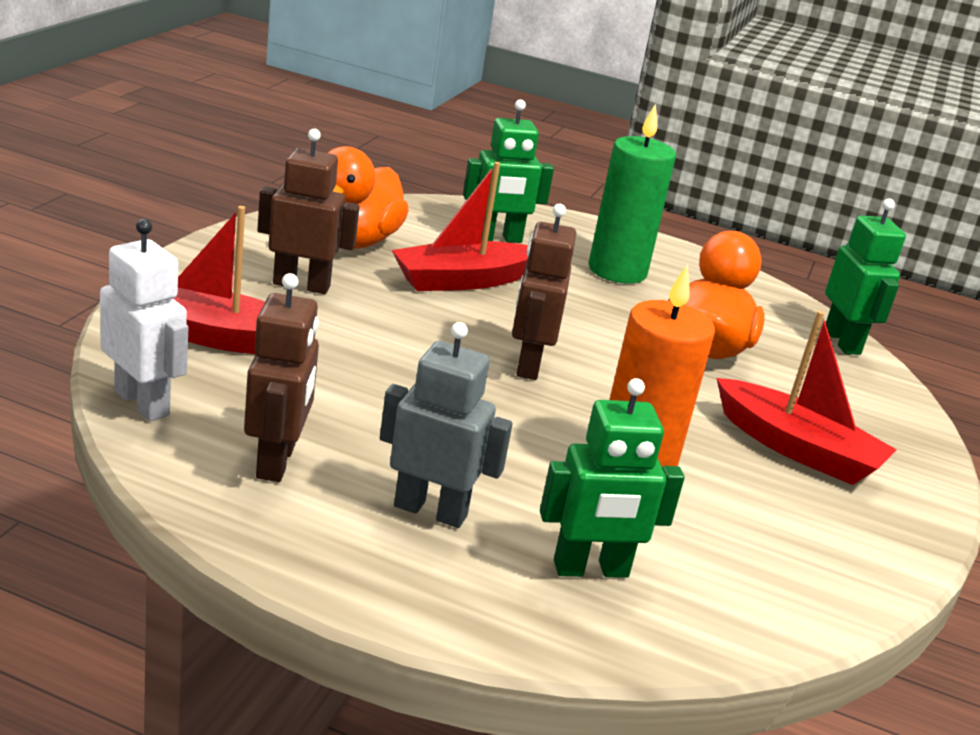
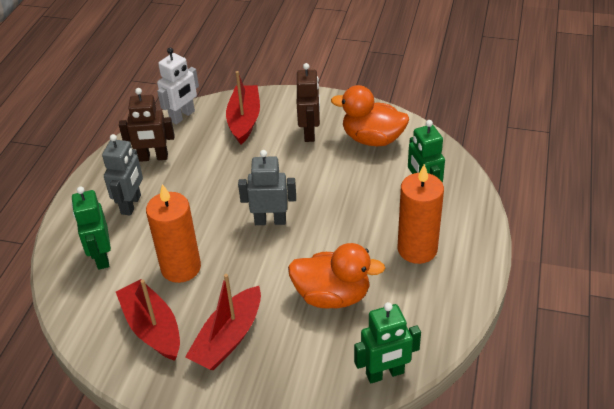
camera: 90 degrees right, 15 degrees up
(462, 280) = (354, 185): red boat -> red boat (152, 327)
(528, 364) = (270, 221): brown robot -> grey robot
(617, 271) = (417, 249): green candle -> orange candle

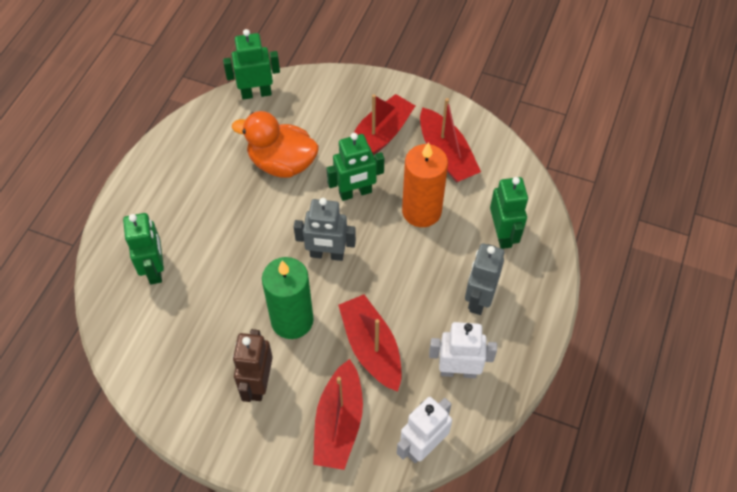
camera: 175 degrees left, 15 degrees up
(153, 158) = (458, 371): brown robot -> white robot
(223, 163) = (371, 348): none -> red boat
(249, 276) = (355, 193): none -> green robot
(292, 172) = (292, 320): none -> green candle
(372, 139) = (183, 359): orange duck -> none
(417, 249) = (188, 200): orange candle -> none

